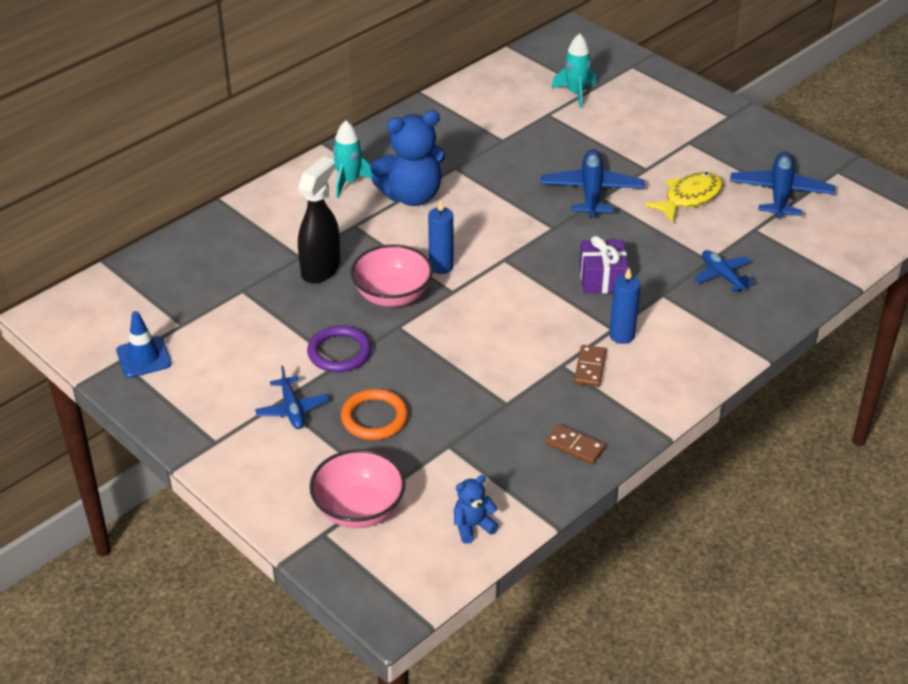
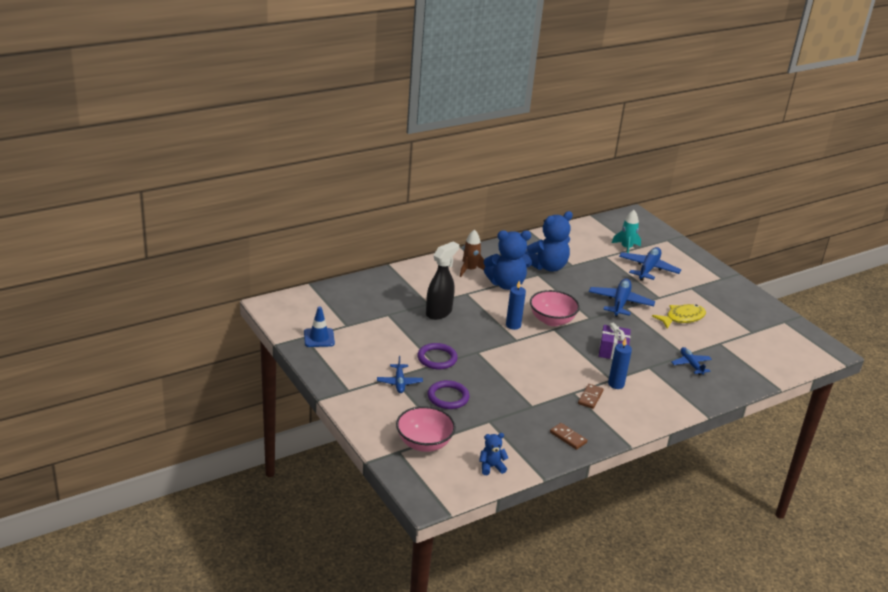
camera: 10 degrees right, 10 degrees down
(349, 182) = (470, 270): turquoise rocket -> brown rocket
(374, 418) = (448, 397): orange ring -> purple ring
(392, 295) = (478, 335): pink bowl -> pink bowl (552, 320)
(466, 151) = (547, 266): none -> blue teddy bear
(780, 193) = (742, 326): blue plane -> blue plane (648, 269)

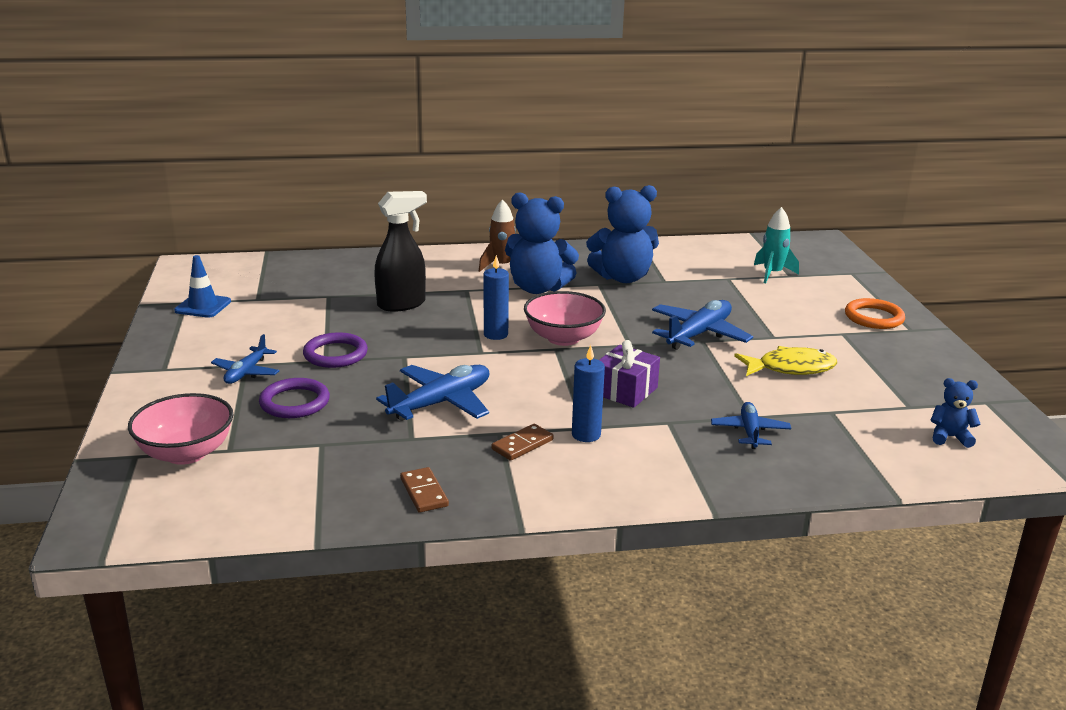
camera: 25 degrees right, 5 degrees down
(491, 467) = (249, 507): blue teddy bear -> blue teddy bear (949, 437)
(648, 269) = (786, 301): blue plane -> blue plane (441, 403)
(699, 273) = (874, 317): none -> orange ring

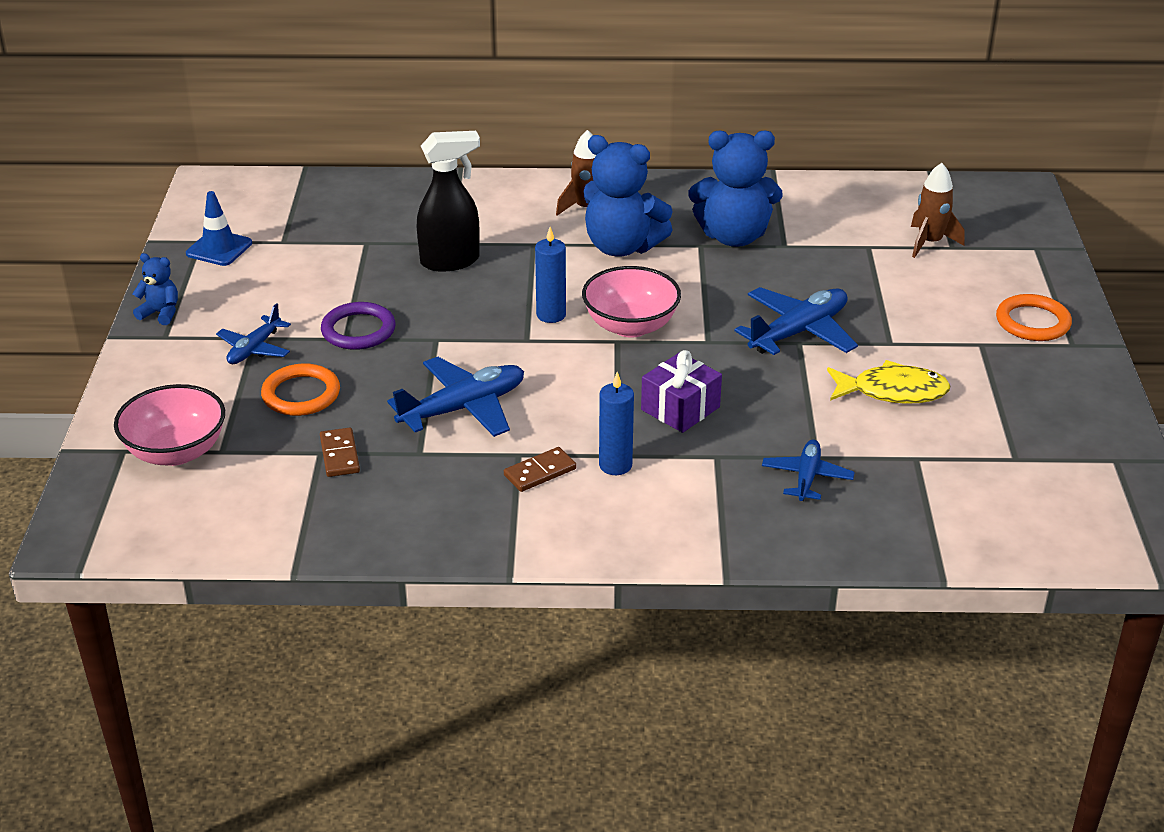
camera: 10 degrees right, 10 degrees up
(295, 402) = (301, 394): purple ring -> orange ring
(424, 492) = (417, 524): brown domino -> brown domino (340, 455)
(772, 274) = (929, 242): turquoise rocket -> brown rocket
(949, 437) = (1044, 505): blue teddy bear -> blue teddy bear (161, 313)

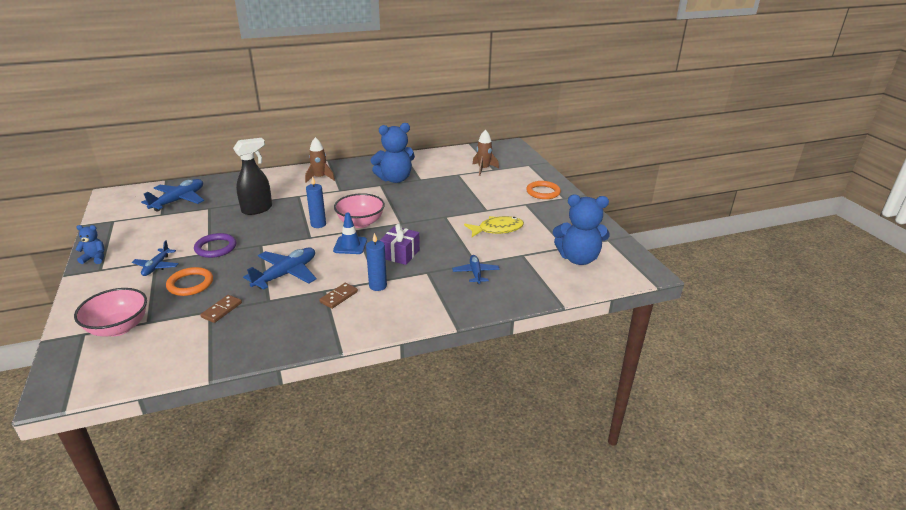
camera: 20 degrees left, 5 degrees down
(219, 248) = (124, 222): blue traffic cone -> blue traffic cone (350, 245)
(340, 455) = (222, 310): brown domino -> brown domino turned 60 degrees clockwise
(622, 247) = (343, 191): blue teddy bear -> blue teddy bear (578, 258)
(798, 332) = (442, 212): blue plane -> blue plane (179, 200)

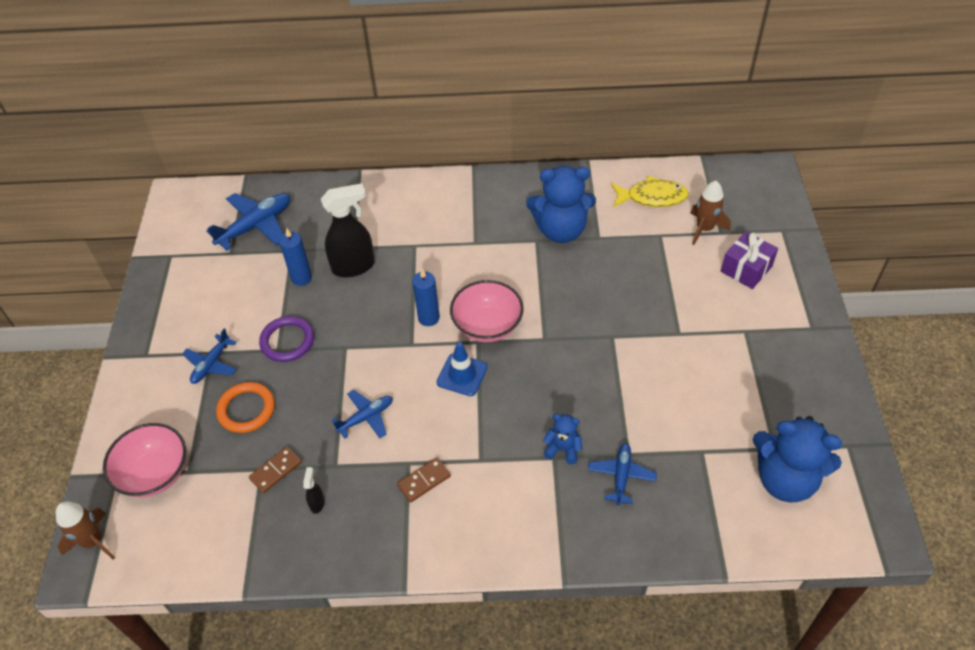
camera: 20 degrees right, 20 degrees up
(95, 258) = (142, 331): blue teddy bear -> blue teddy bear (563, 449)
(259, 321) = (317, 503): none -> black spray bottle
(286, 274) = (366, 417): blue plane -> blue plane, size x0.61
(320, 178) = (452, 207): brown rocket -> brown rocket (93, 541)
(378, 286) = (479, 471): blue candle -> blue candle (301, 278)
(400, 254) = (526, 409): purple gift -> purple gift (746, 269)
(497, 229) = (682, 384): yellow fish -> yellow fish (652, 197)
(543, 192) = (782, 306): orange ring -> none

